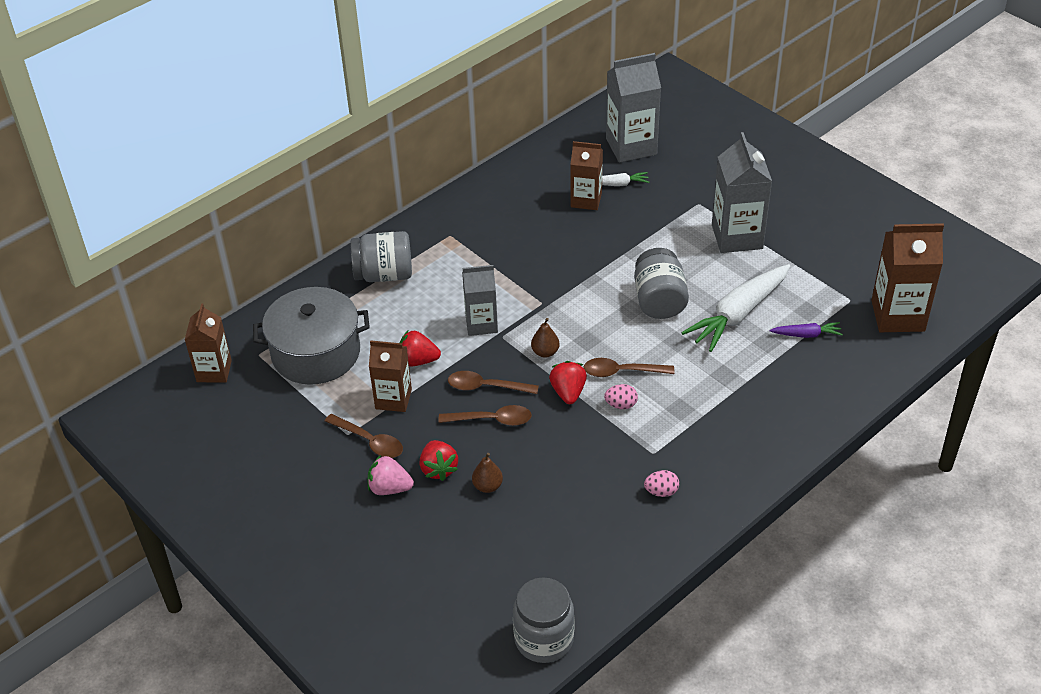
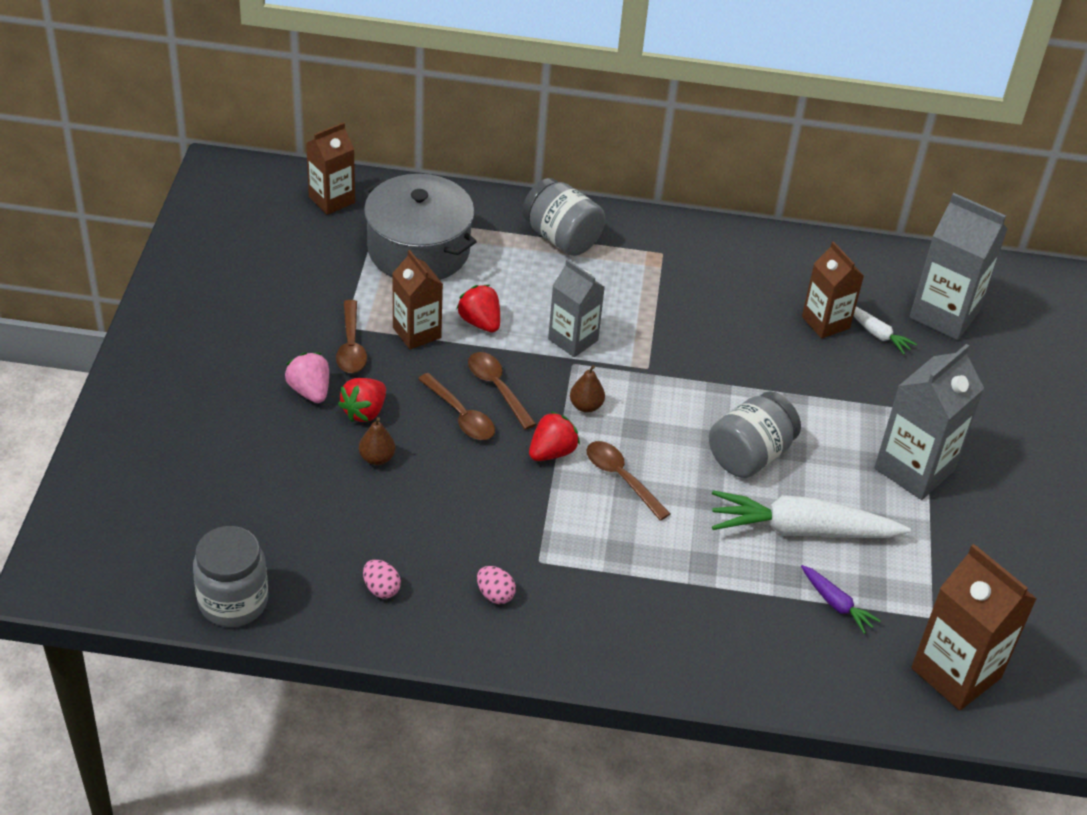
camera: 45 degrees right, 0 degrees up
(621, 405) = (577, 501): pink egg -> pink egg (381, 589)

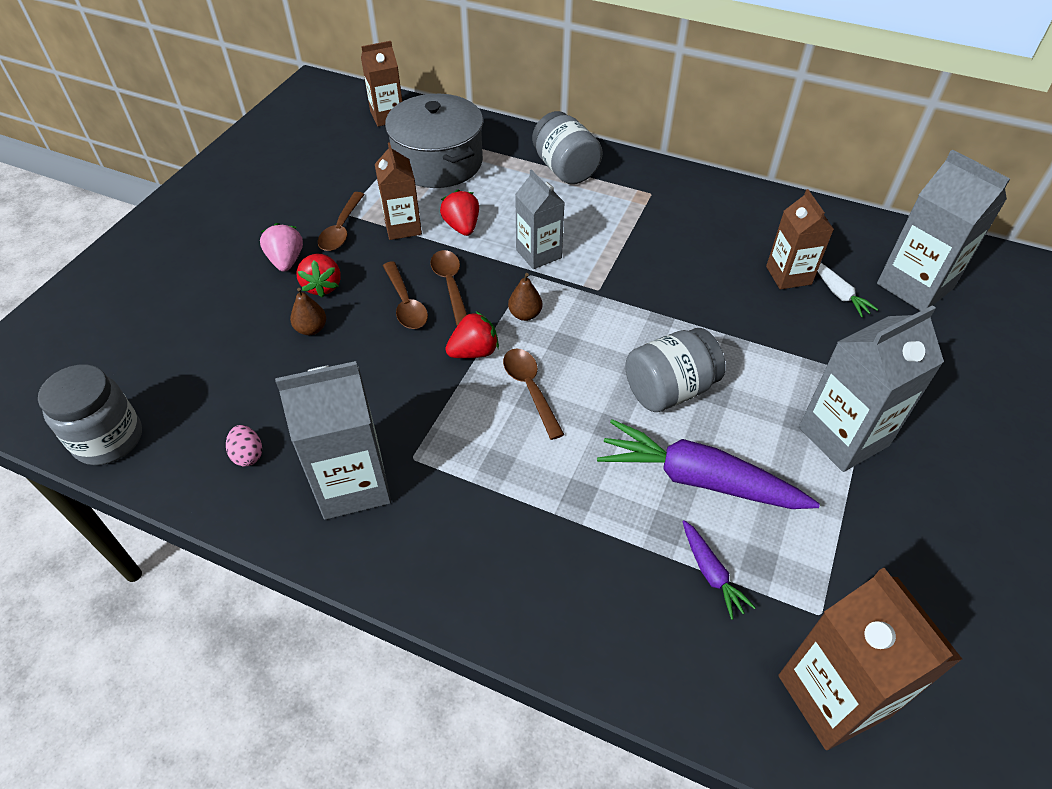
camera: 20 degrees right, 5 degrees up
(364, 412) = (323, 286): red strawberry -> red strawberry turned 60 degrees counterclockwise
(495, 594) = (353, 484): pink egg -> grey carton
(801, 530) = (698, 479): white carrot -> purple carrot

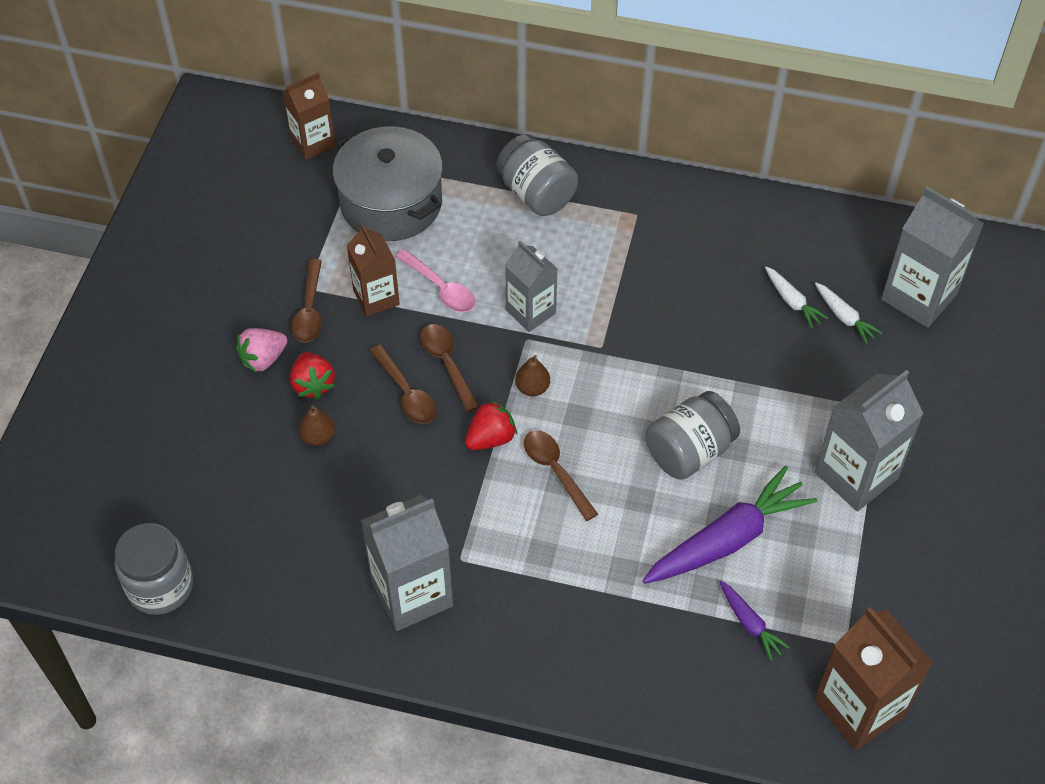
camera: 10 degrees left, 5 degrees up
(248, 455) = (303, 581): pink egg -> none
(286, 261) = (263, 359): pink strawberry -> pink strawberry turned 105 degrees counterclockwise
(462, 227) = (440, 288): red strawberry -> pink spoon
(698, 479) = (728, 539): purple carrot -> purple carrot turned 135 degrees clockwise
(788, 275) = (792, 302): brown carton -> white carrot

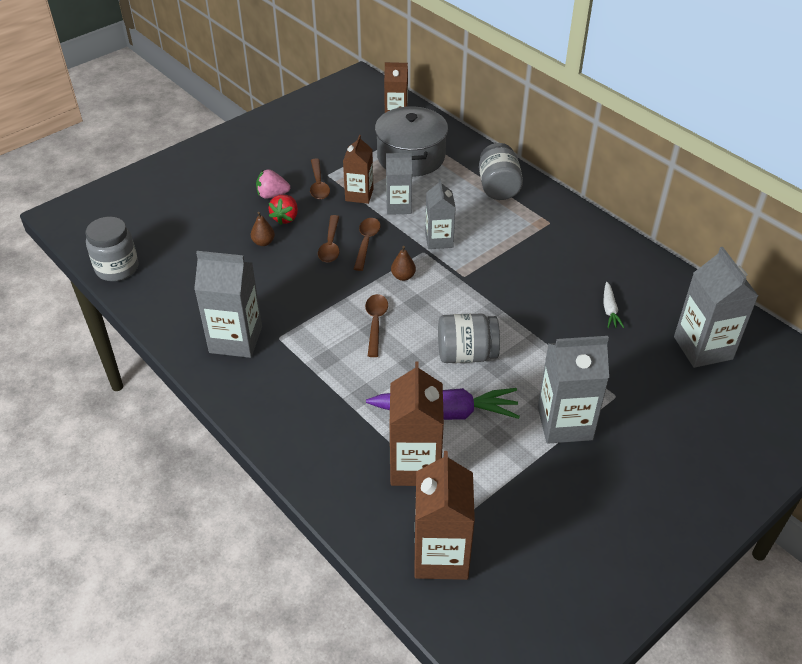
camera: 35 degrees right, 10 degrees down
(310, 310) = (318, 185): brown spoon -> brown spoon turned 45 degrees counterclockwise
(440, 288) = (399, 206): pink spoon -> grey carton
(491, 438) = (355, 289): red strawberry -> none
(750, 624) = (415, 465): purple carrot -> brown carton
(844, 317) = (638, 334): white carrot -> none

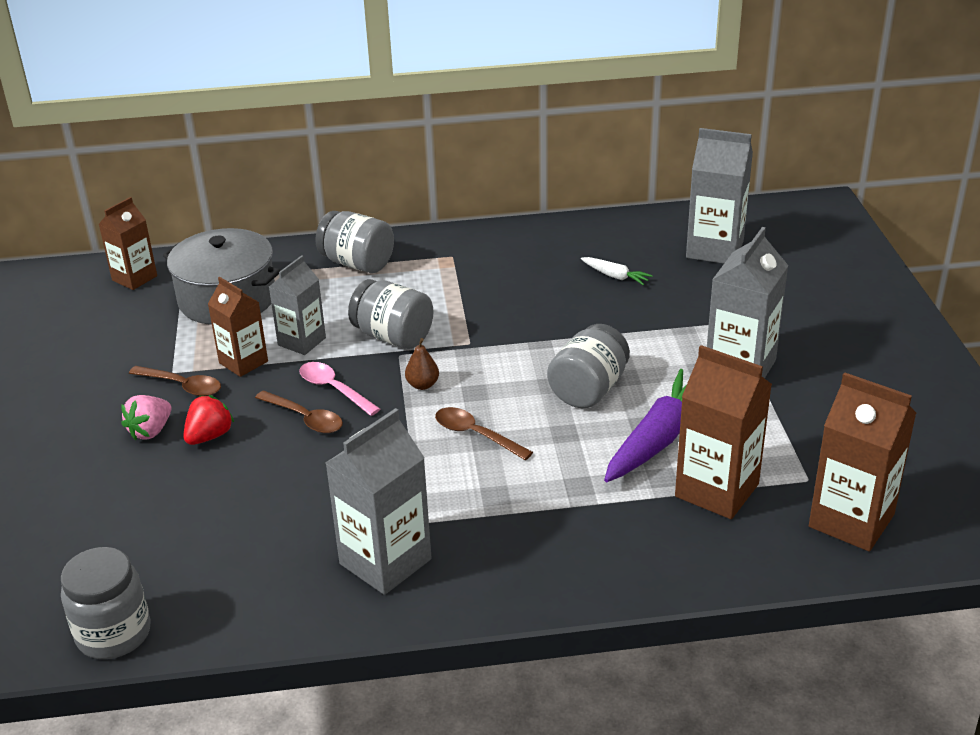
camera: 55 degrees left, 10 degrees down
(263, 242) = (232, 472): brown pear -> none
(285, 218) = (209, 436): red strawberry -> red strawberry turned 105 degrees counterclockwise
(366, 242) = (334, 389): brown spoon -> pink spoon
(439, 240) = (393, 336): grey carton -> grey jar

